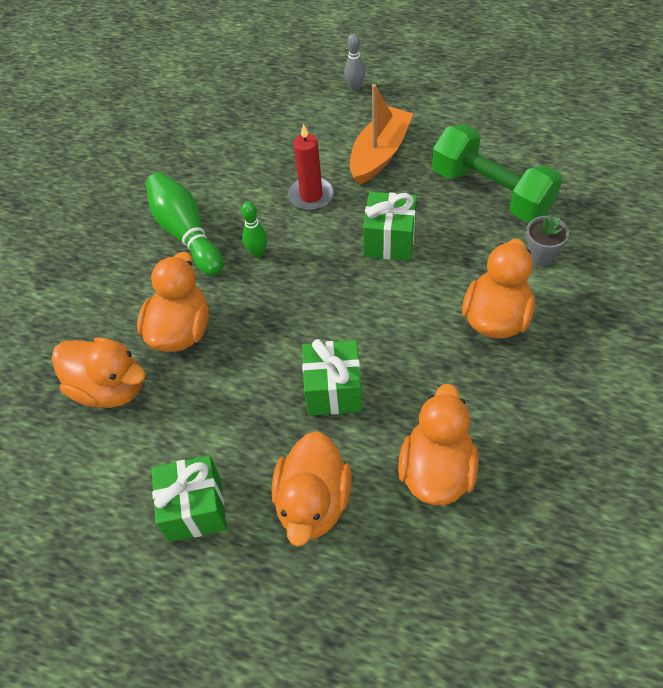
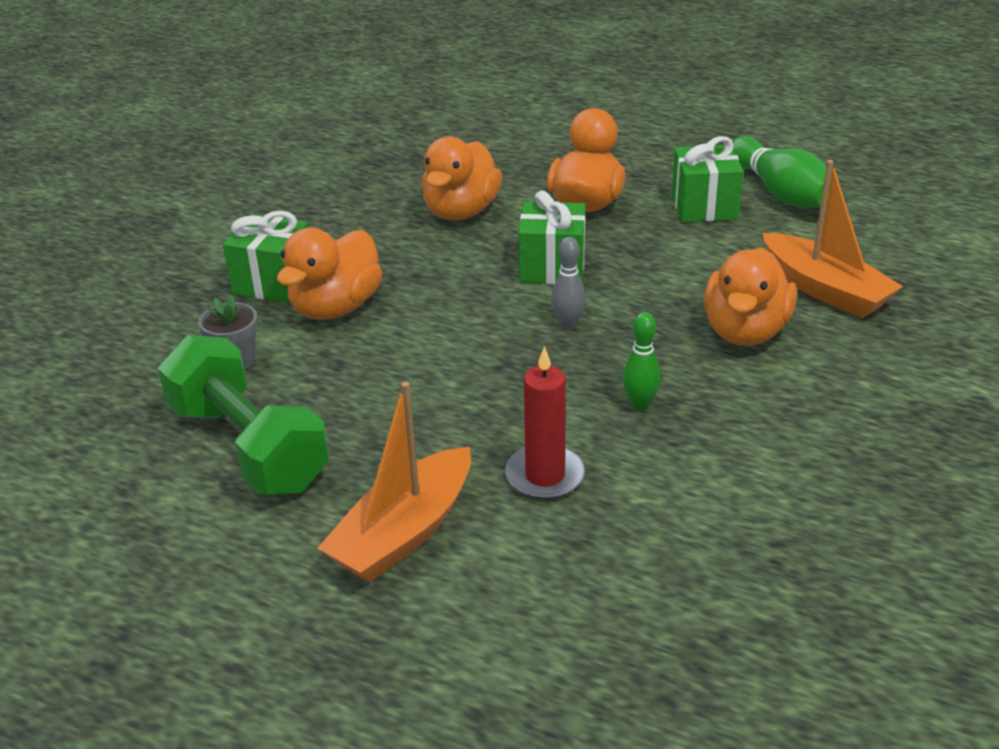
camera: 175 degrees left, 20 degrees down
(110, 387) = (824, 290): orange duck -> orange boat
(186, 233) = (760, 443): green bowling pin -> green bowling pin (781, 193)
(355, 88) = (404, 696): grey bowling pin -> grey bowling pin (568, 324)
(389, 241) = (436, 399): green gift -> green gift (273, 282)

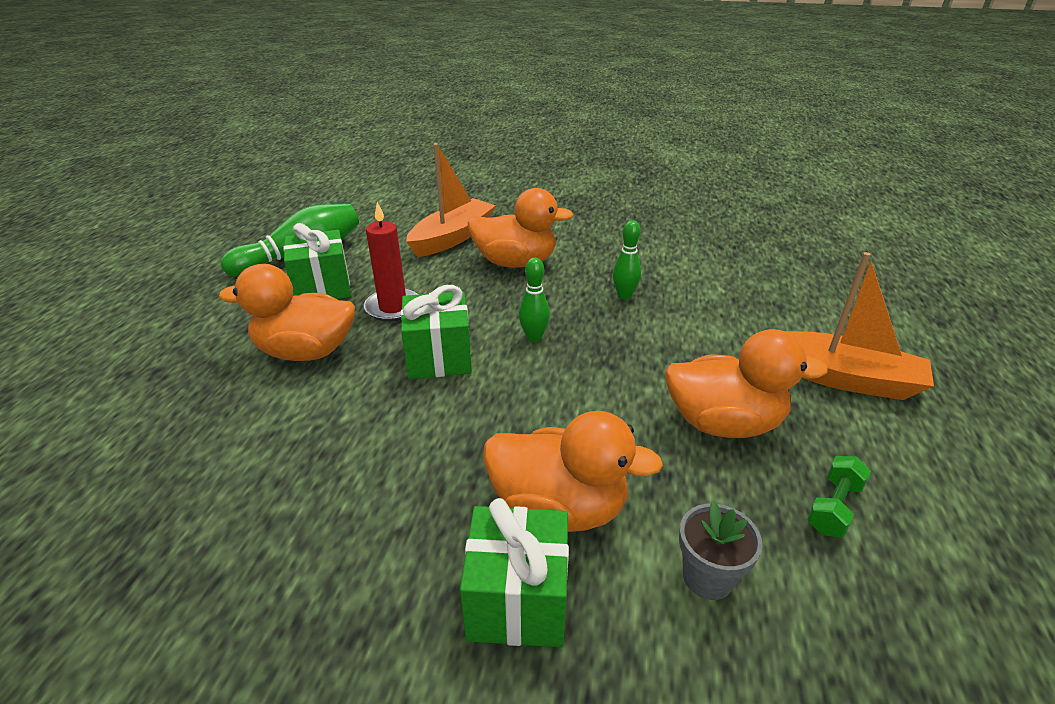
camera: 105 degrees left, 0 degrees up
(248, 447) = (833, 507): green dumbbell -> green dumbbell, size x0.41
(461, 212) = (316, 443): orange duck -> orange duck (723, 423)
(545, 476) = (729, 325): red candle -> red candle (393, 307)
(568, 324) = (534, 337): grey bowling pin -> green bowling pin

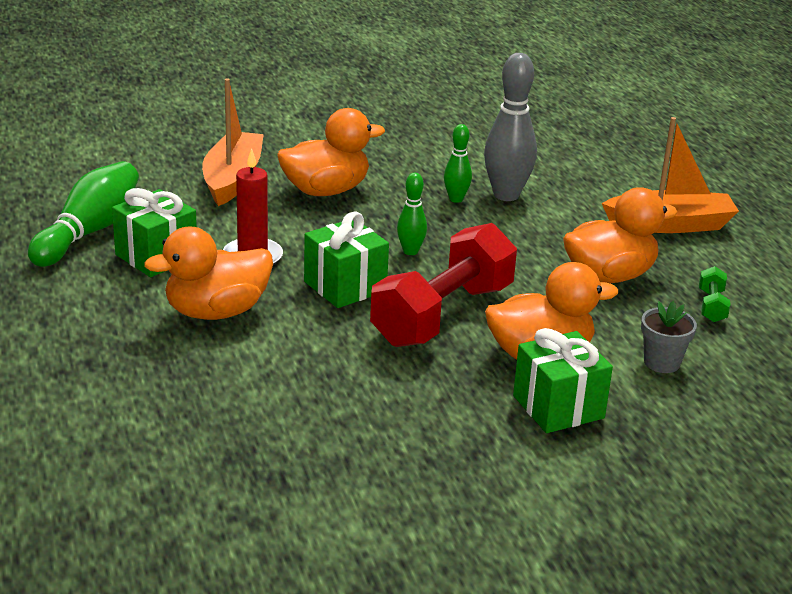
camera: 30 degrees left, 5 degrees down
(499, 418) = (442, 315): none -> red dumbbell
(677, 302) = (506, 195): none -> grey bowling pin

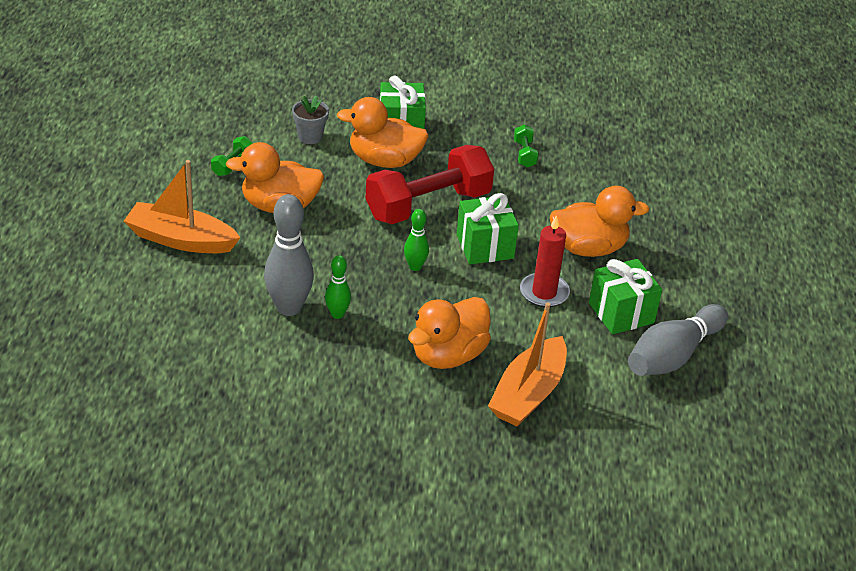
camera: 160 degrees left, 10 degrees up
(89, 232) = (673, 356): green bowling pin -> grey bowling pin
(326, 190) = (448, 355): orange duck -> orange duck turned 45 degrees counterclockwise
(357, 413) = (524, 154): none -> green dumbbell

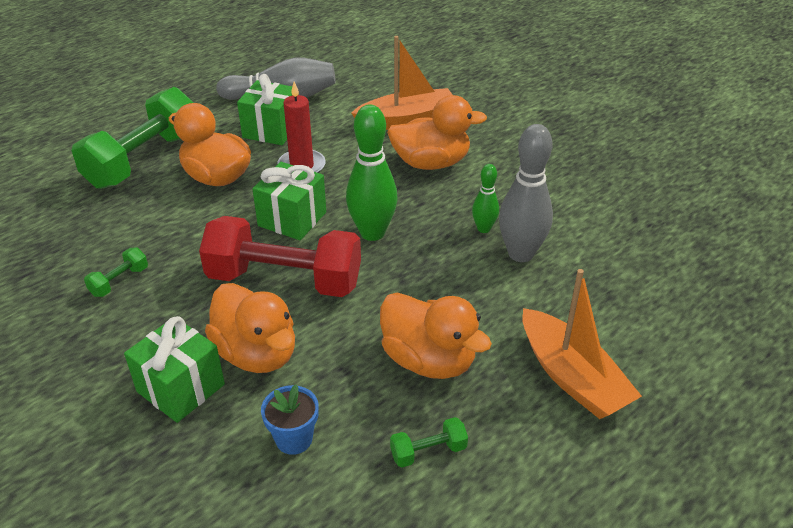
camera: 135 degrees left, 0 degrees up
(310, 137) = (294, 439): grey flower pot -> blue flower pot
(415, 267) = (372, 233): green bowling pin -> green bowling pin, size x1.86
(662, 232) = (144, 160): none -> green dumbbell

